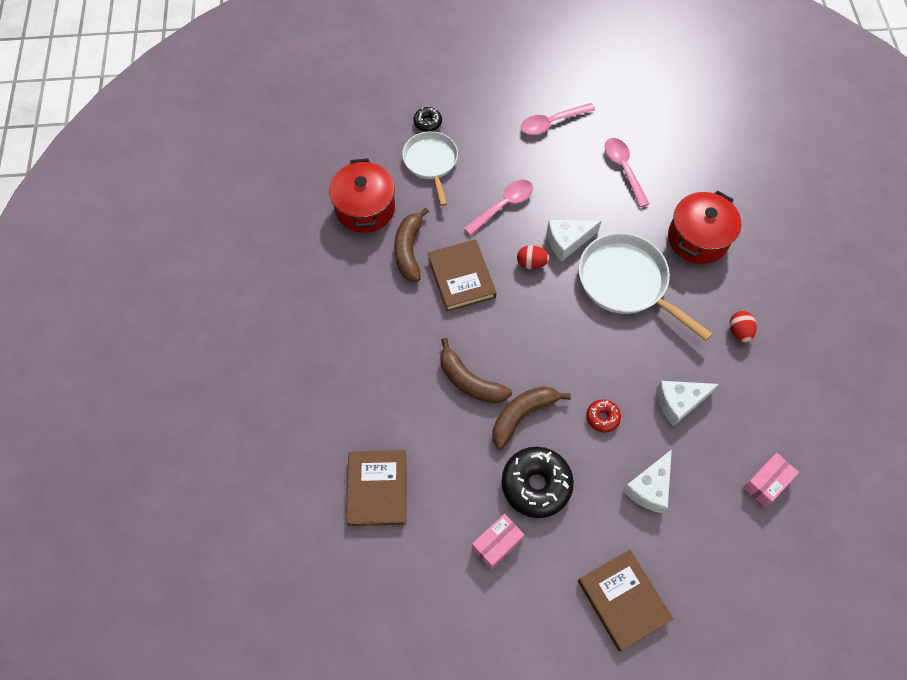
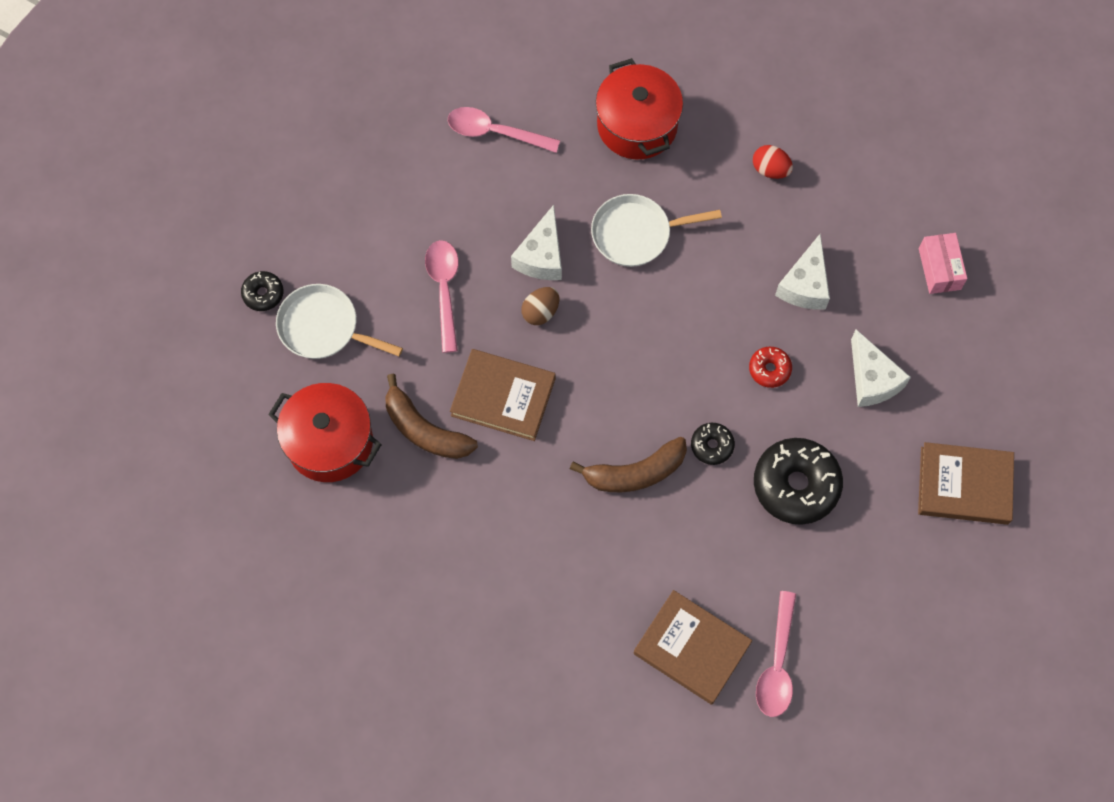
camera: 55 degrees left, 5 degrees up
(497, 543) = (830, 565): pink box -> none
(522, 415) = (712, 446): brown banana -> black donut
(531, 263) = (540, 312): red egg -> brown egg
(552, 122) = (373, 160): pink spoon -> pink spoon (777, 663)
(626, 282) = (636, 233): white pan -> white pan, size x0.66

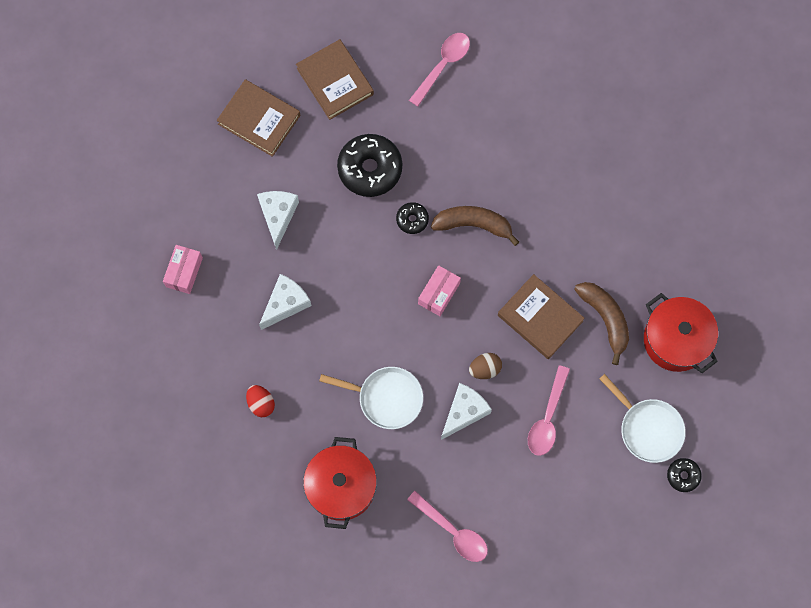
camera: 155 degrees left, 5 degrees up
(635, 373) = (439, 293): none -> pink box
(691, 648) = (492, 98): brown book -> brown book (335, 81)
(769, 369) = (344, 254): red donut -> none

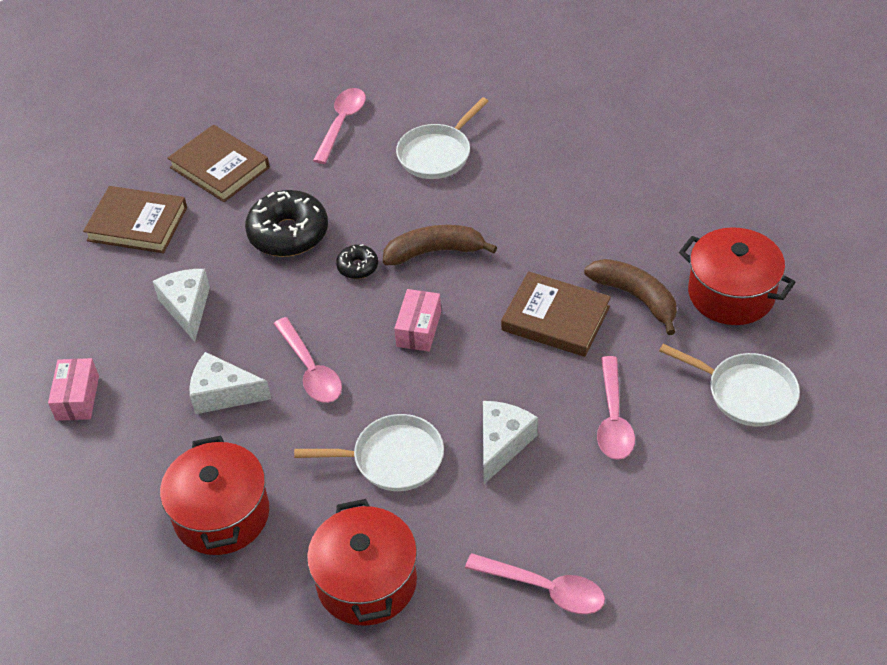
camera: 15 degrees left, 25 degrees down
(261, 403) = (222, 515): red egg -> red pot
(285, 303) = (223, 394): white cheese -> white cheese turned 105 degrees counterclockwise
(351, 303) = (310, 369): none -> pink spoon
(485, 369) = (509, 390): brown egg -> none
(507, 125) = (437, 154): none -> white pan
(683, 476) = (817, 430): black donut -> none

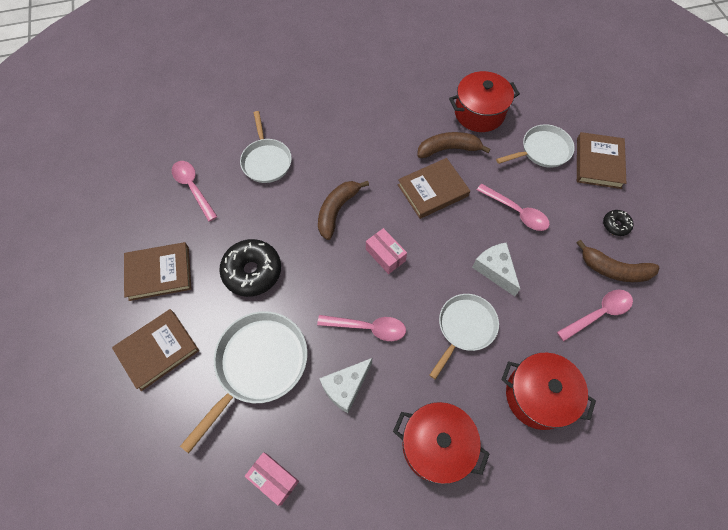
camera: 55 degrees left, 15 degrees up
(187, 308) = (258, 365): white cheese -> white pan
(357, 267) = (312, 254): black donut -> black donut (615, 225)
(632, 572) = (613, 269): none -> brown banana
(798, 466) = (598, 163): none -> brown book

